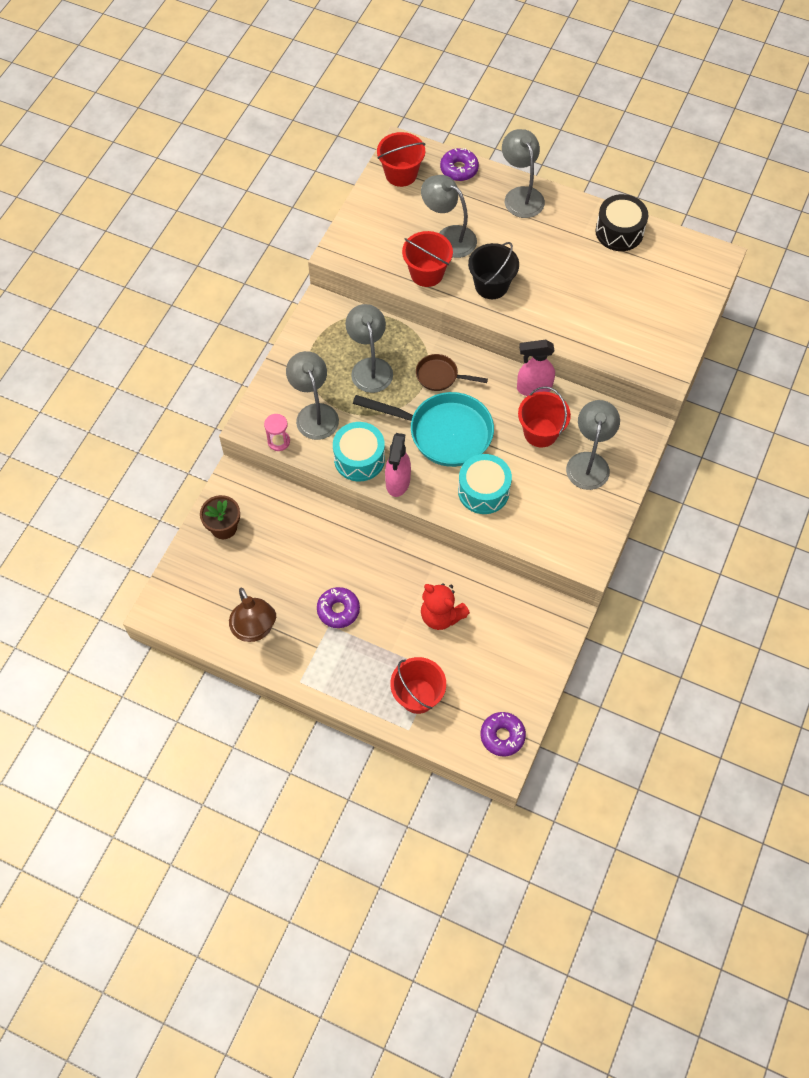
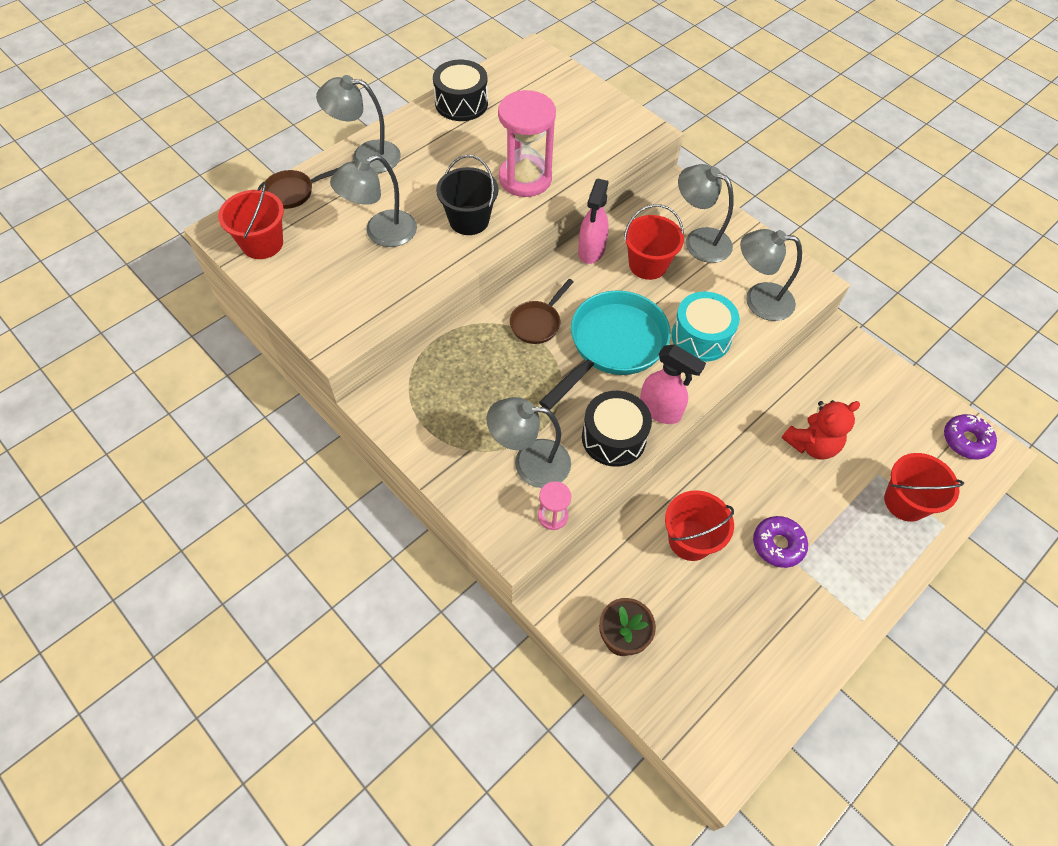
camera: 70 degrees left, 5 degrees down
(255, 630) = (781, 649): brown lamp -> none
(359, 459) = (613, 438): turquoise drum -> black drum
(370, 367) = (492, 384): grey lamp -> grey lamp (758, 300)
(427, 273) = (418, 268): red bucket -> red bucket (690, 540)
(459, 169) = (293, 192): purple donut -> brown pan
(557, 305) = (525, 178): none -> pink hourglass

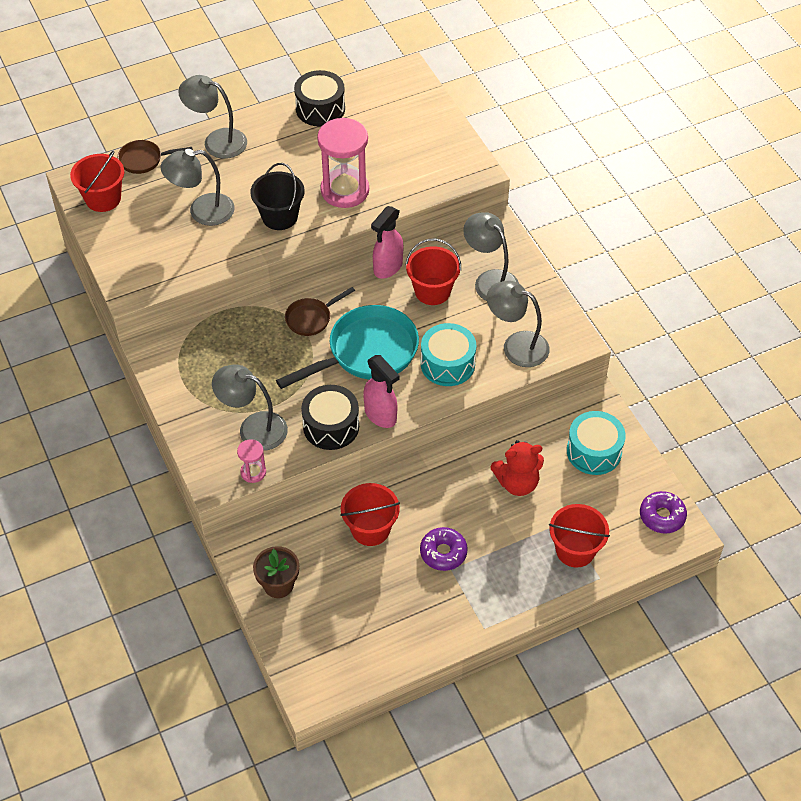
camera: 20 degrees right, 5 degrees down
(866, 391) = (594, 451): none -> turquoise drum

